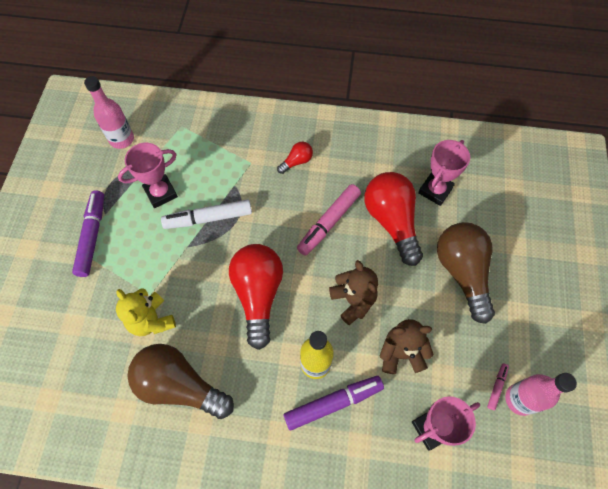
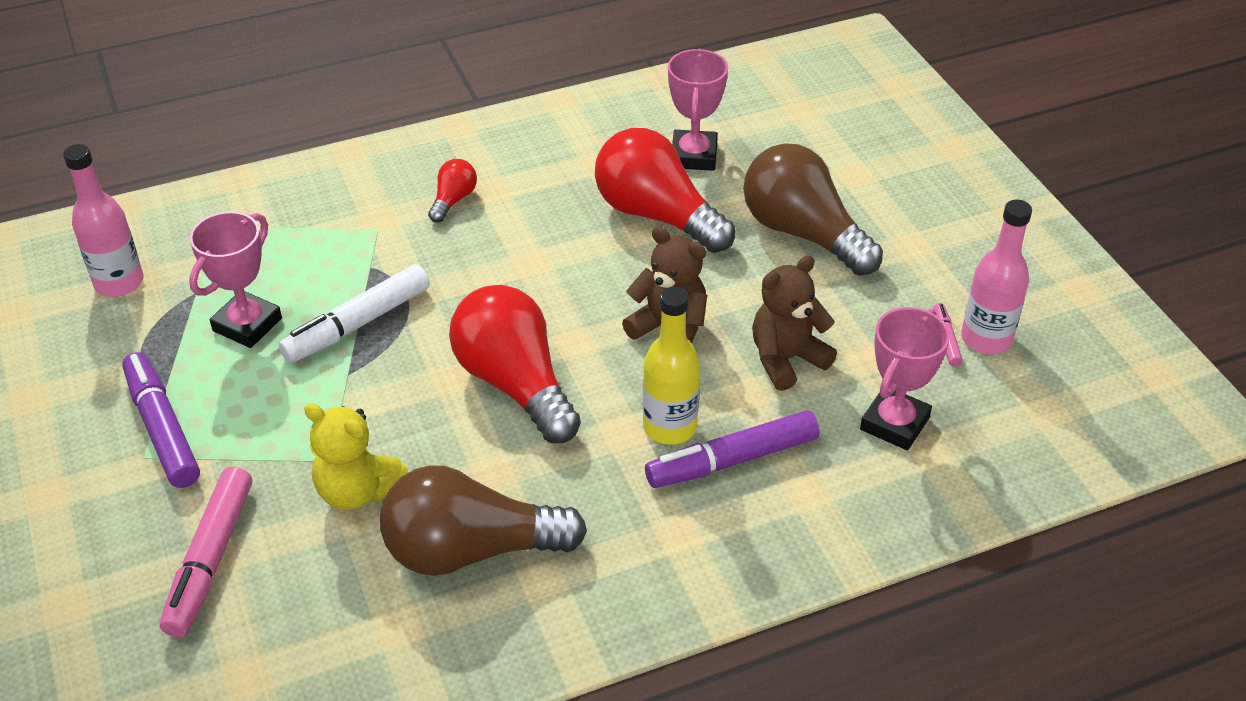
camera: 30 degrees left, 20 degrees down
(328, 223) = (561, 254): pink marker -> pink marker (210, 559)
(333, 403) = (732, 460): purple marker -> purple marker turned 150 degrees counterclockwise

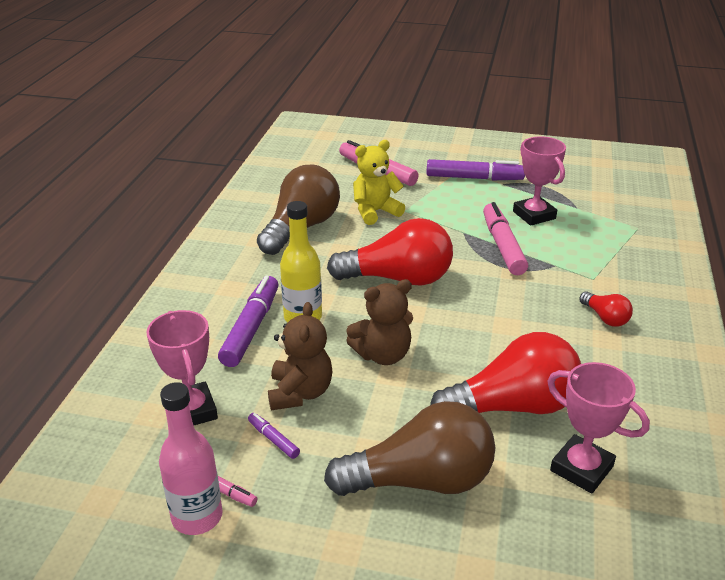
camera: 125 degrees right, 10 degrees down
(119, 282) = (605, 190): pink bottle -> none
(357, 324) = (503, 246): white marker -> pink marker
(861, 343) = (273, 439): none -> purple marker

